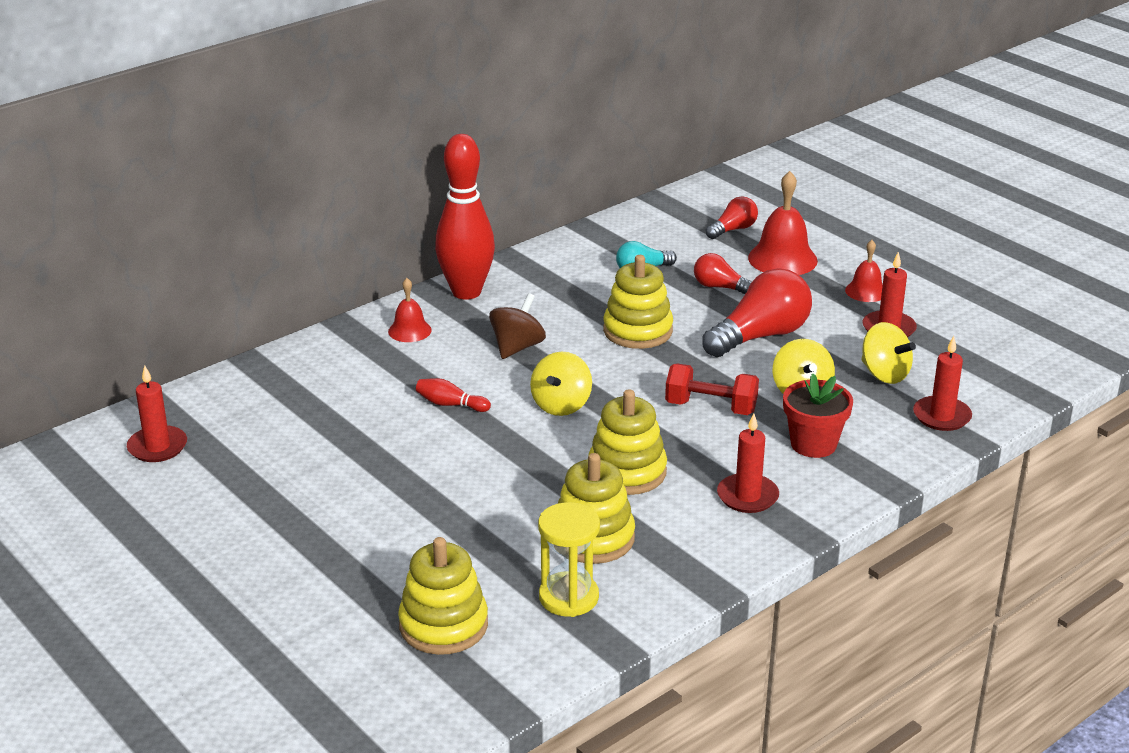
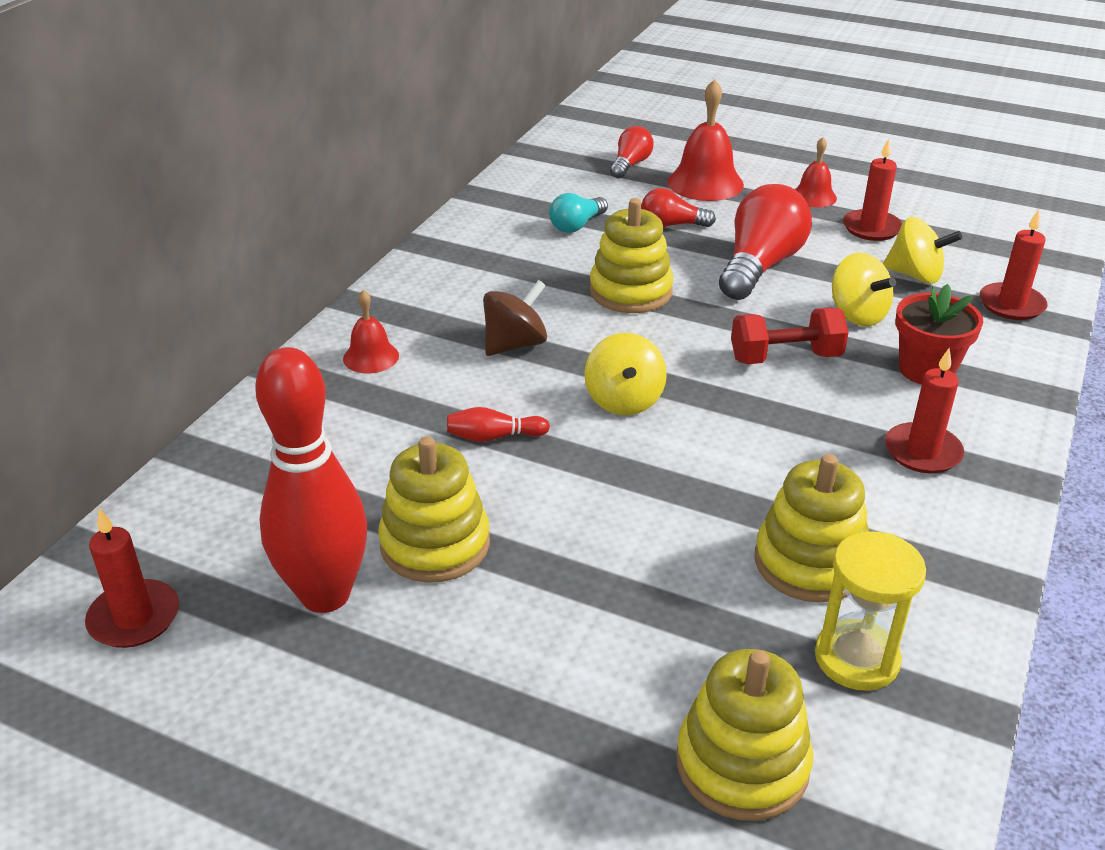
camera: 25 degrees left, 5 degrees up
(466, 292) = (403, 294): red bowling pin -> red bowling pin (325, 594)
(517, 347) = (515, 344): brown spinning top -> brown spinning top turned 45 degrees clockwise
(627, 472) = (769, 462): yellow stacking toy -> yellow stacking toy (435, 544)

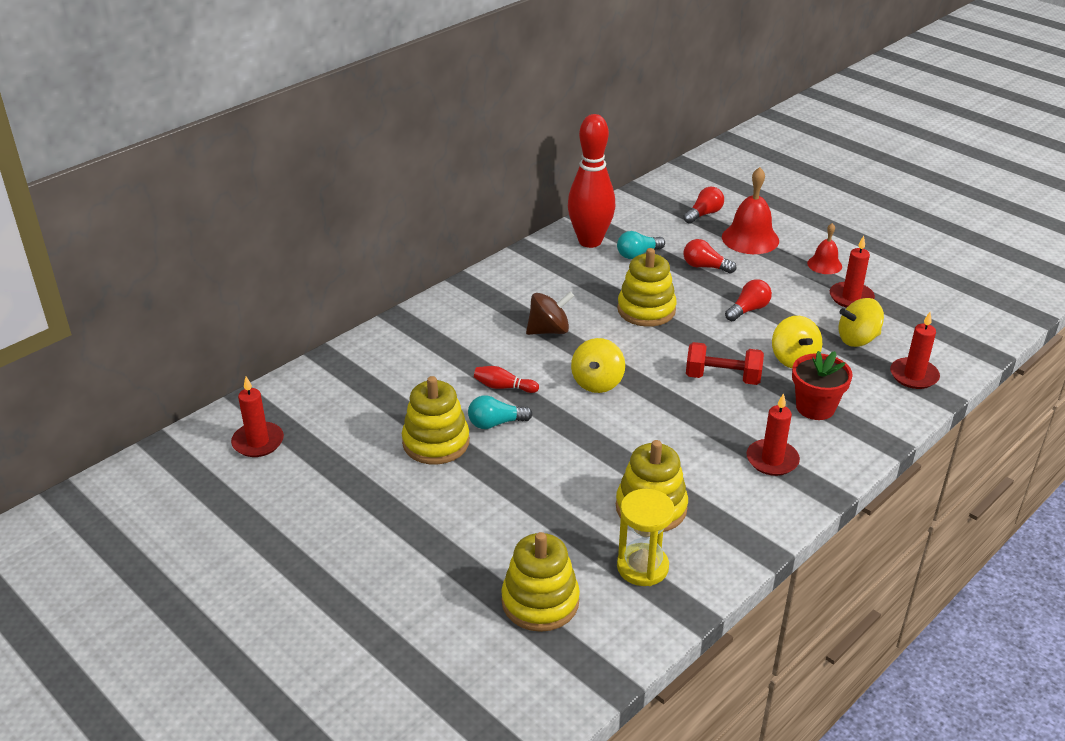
camera: 20 degrees right, 0 degrees up
(325, 594) = (362, 455): red bowling pin -> red bowling pin (590, 241)
(371, 357) = (455, 319): red bell -> none
(511, 493) = (495, 423): none -> turquoise light bulb
(760, 266) = (748, 310): red light bulb -> red light bulb, size x0.54
(915, 275) = (857, 339): yellow spinning top -> yellow spinning top turned 120 degrees clockwise

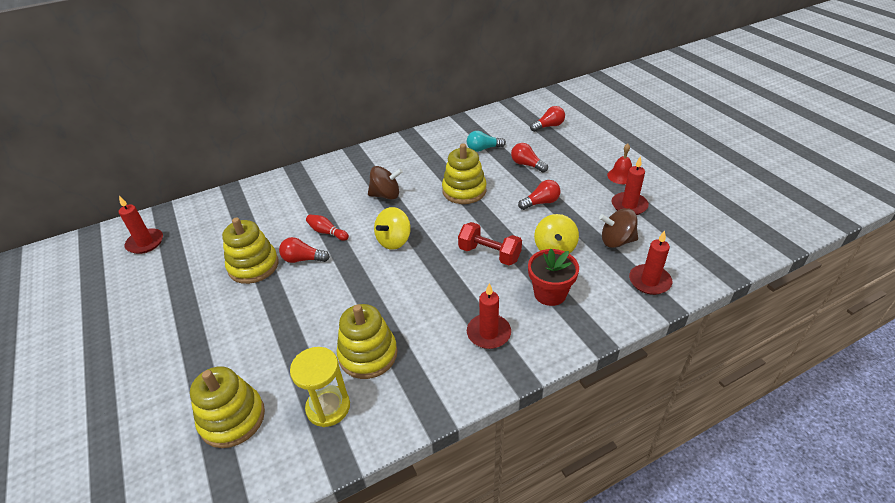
camera: 20 degrees right, 5 degrees up
(495, 423) = (303, 259): turquoise light bulb -> red light bulb
(590, 241) = (455, 135): red bowling pin -> none
(750, 238) = (573, 148): red bell -> none
(857, 339) = (616, 241): yellow spinning top -> brown spinning top

